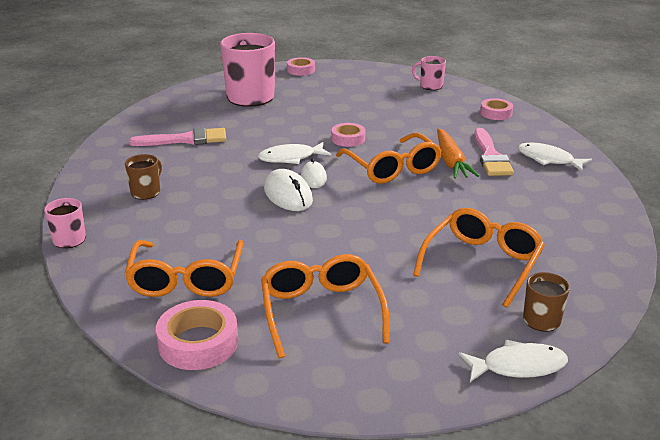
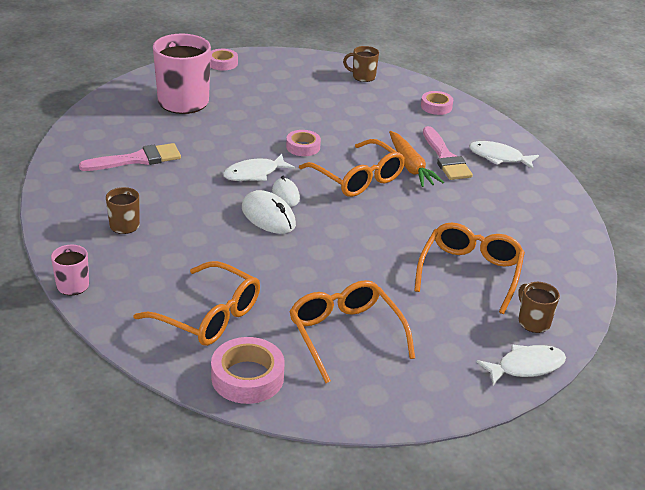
camera: 15 degrees left, 5 degrees up
(186, 279) = (208, 316): orange glasses -> orange glasses turned 45 degrees counterclockwise
(430, 86) = (363, 77): pink mug -> brown mug

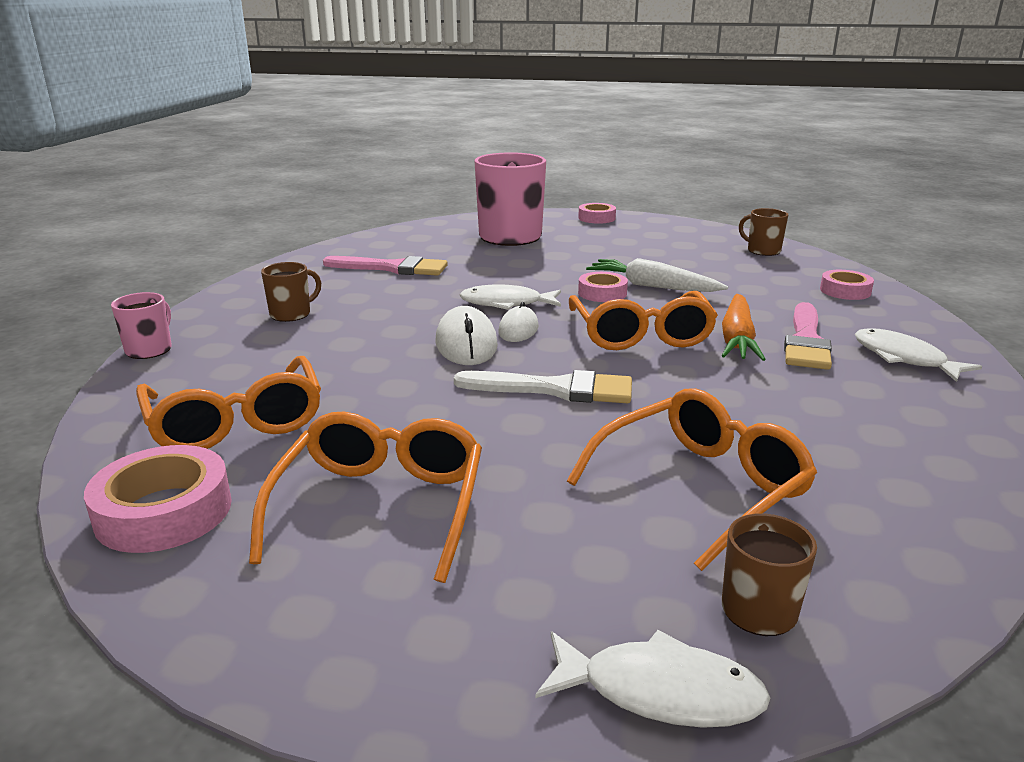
camera: 35 degrees right, 10 degrees down
(327, 132) = (653, 286): none -> white carrot
(352, 235) = (555, 389): none -> white brush

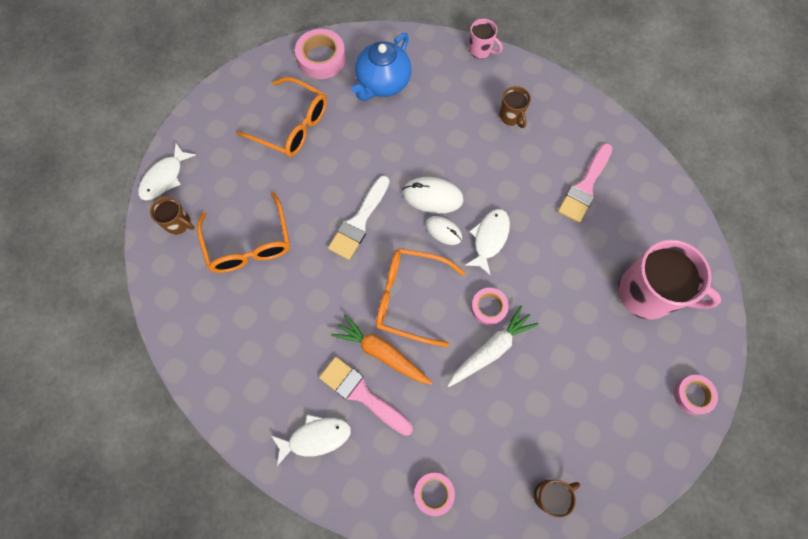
camera: 110 degrees right, 45 degrees up
(236, 422) = (383, 83): orange glasses -> blue teapot

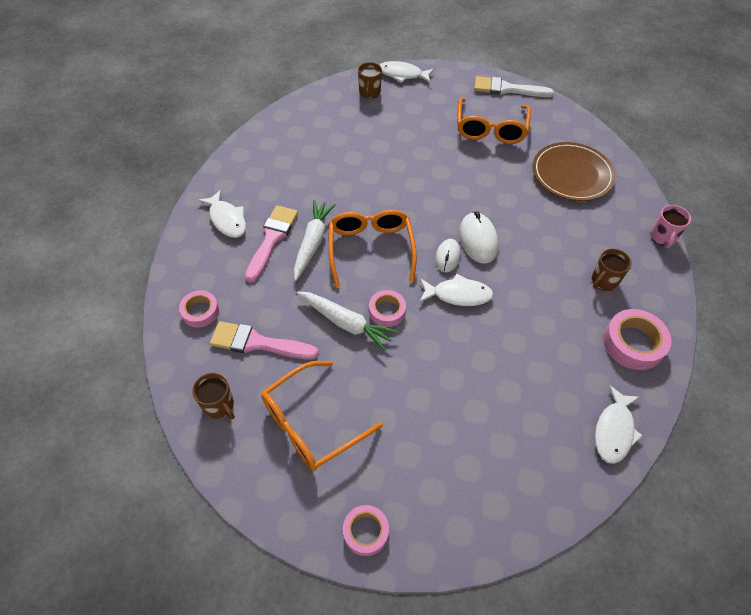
camera: 70 degrees right, 15 degrees down
(249, 243) = (372, 135): orange glasses -> orange glasses (311, 423)
(321, 58) = (567, 128): pink tape -> pink tape (633, 343)
(359, 222) = (425, 195): white brush -> white brush (507, 89)
(382, 353) = (312, 243): orange carrot -> white carrot
(383, 83) = (572, 174): blue teapot -> brown plate
(585, 187) = (562, 367): pink brush -> pink brush (257, 343)
(647, 294) = (467, 457): pink mug -> none
(648, 177) = (614, 430): none -> white fish

